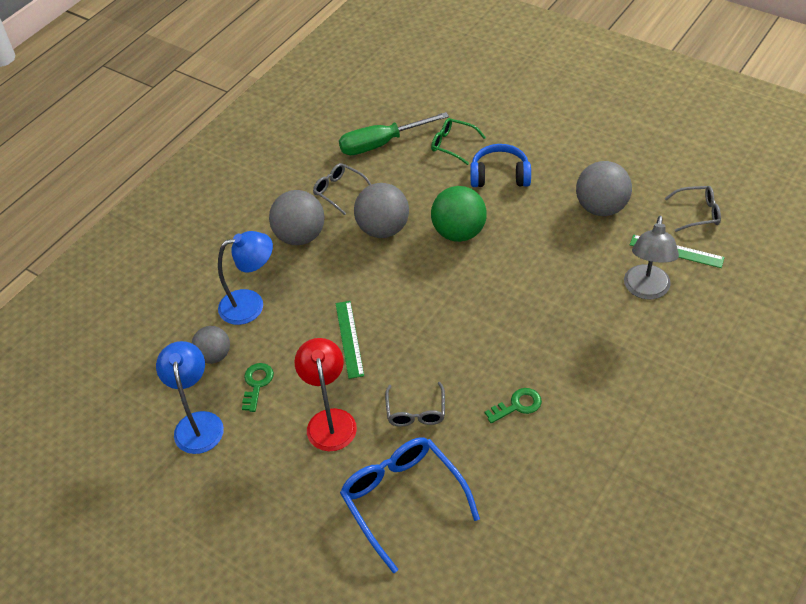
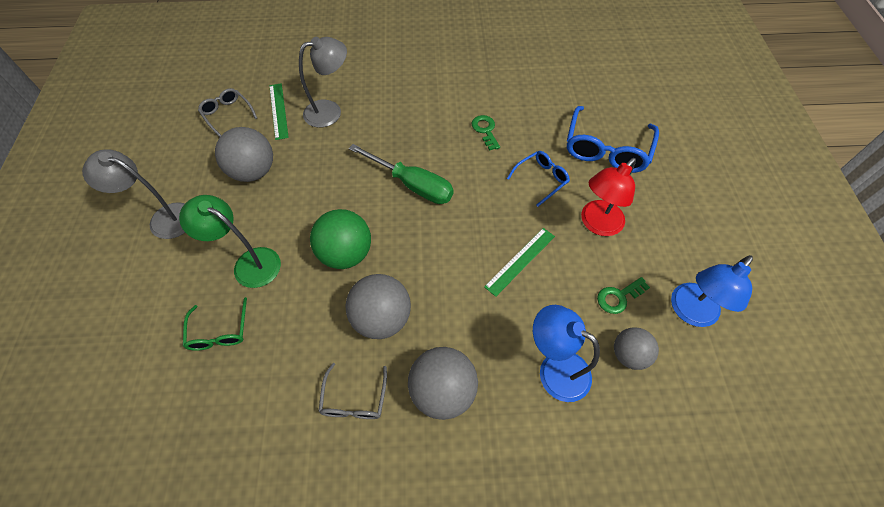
camera: 130 degrees left, 10 degrees up
(381, 144) = (252, 408): green screwdriver -> green screwdriver (412, 185)
(416, 411) = (541, 179): grey glasses -> blue glasses
(499, 176) = (249, 263): blue headphones -> green lamp
(517, 405) = (485, 130): green key -> green key turned 45 degrees clockwise
(588, 142) = (164, 218): none -> grey lamp

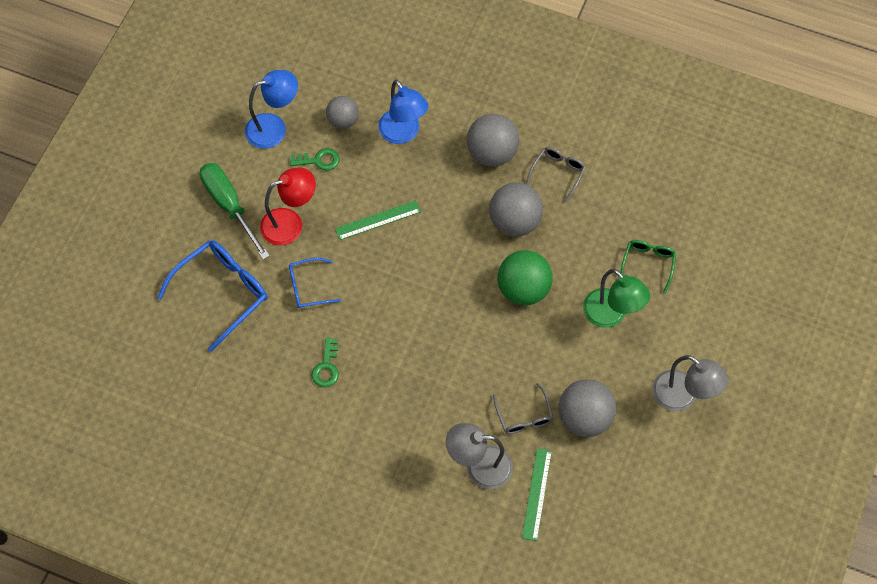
camera: 155 degrees left, 5 degrees up
(227, 114) = (596, 513): grey glasses -> grey glasses (524, 416)
(412, 185) = (433, 334): green screwdriver -> green screwdriver (229, 206)

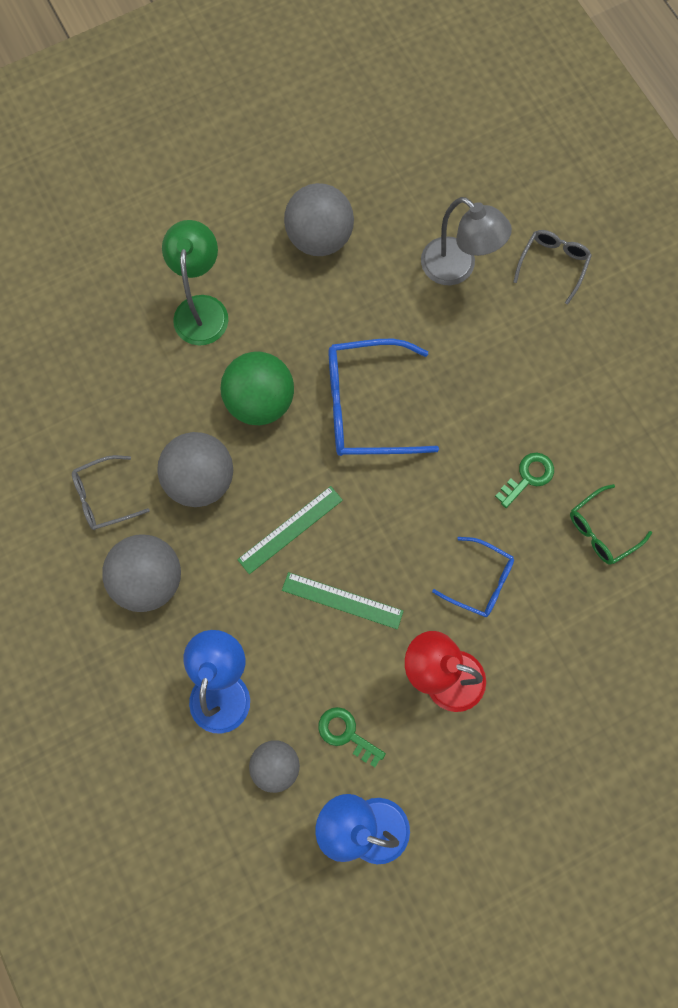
camera: 140 degrees left, 10 degrees up
(222, 292) = (579, 651): blue glasses -> blue glasses (366, 406)
(229, 206) = (495, 758): green screwdriver -> none
(524, 416) = (374, 281): grey glasses -> grey glasses (553, 265)
(536, 494) = (425, 208): green ruler -> green ruler (290, 530)
(648, 264) = (115, 329): green glasses -> green glasses (602, 530)
(682, 397) = (213, 188): grey lamp -> none

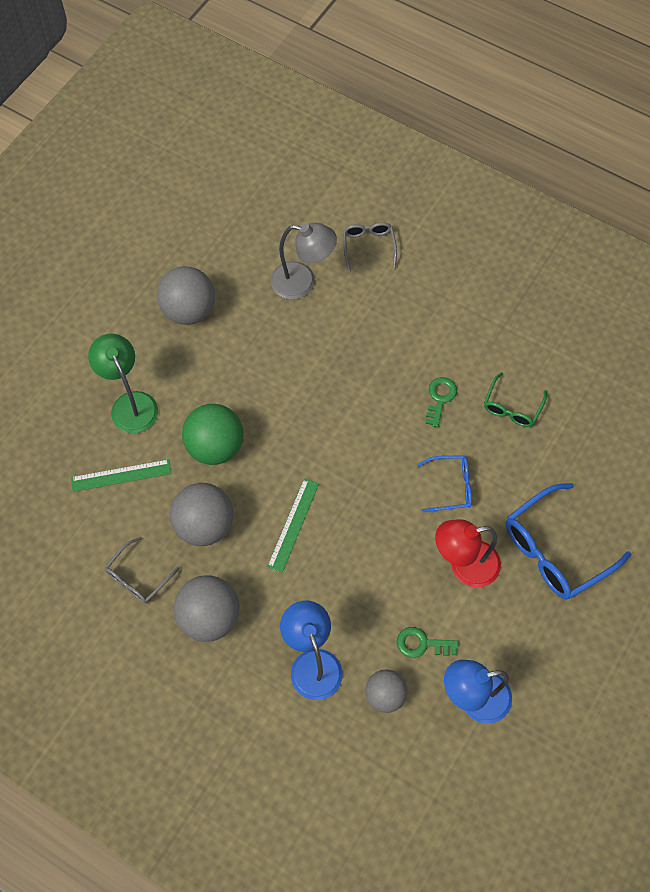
camera: 30 degrees left, 10 degrees down
(342, 601) = (361, 553): green ruler -> green ruler (121, 475)
(366, 406) = (296, 409): blue glasses -> blue glasses (555, 550)

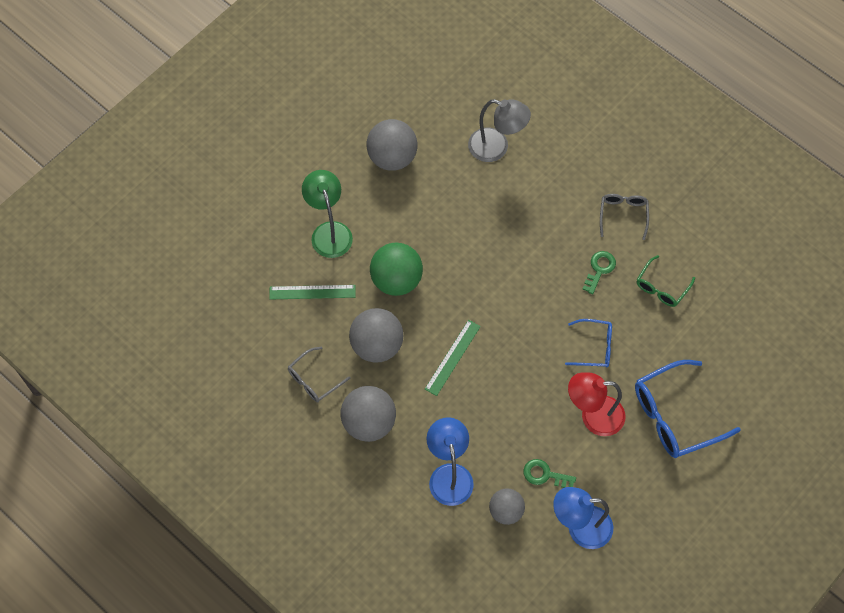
camera: 10 degrees right, 0 degrees up
(368, 247) = (560, 124): grey glasses -> grey glasses (623, 215)

